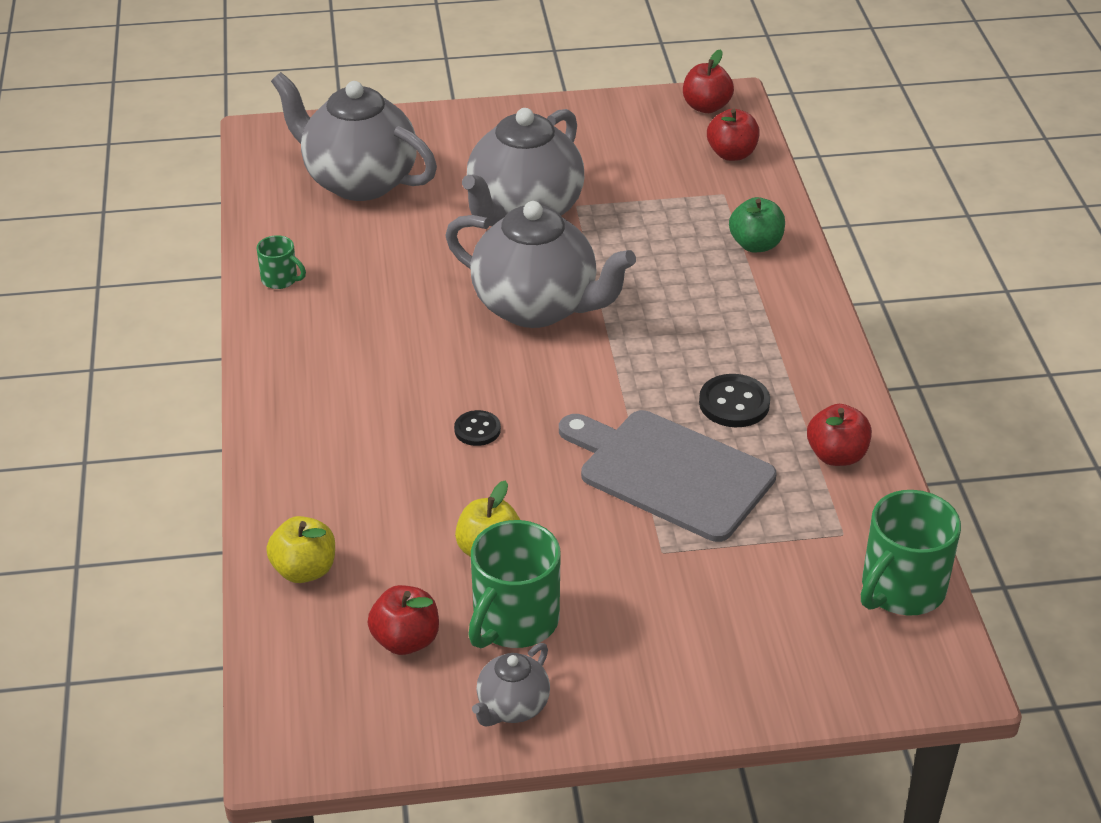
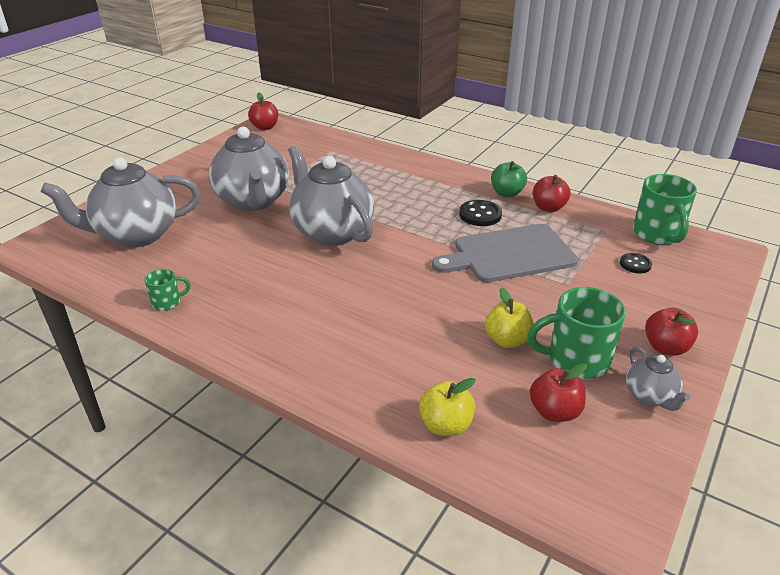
camera: 50 degrees left, 5 degrees down
(477, 430) = (401, 296): black button -> black button (635, 264)
(514, 621) = (576, 360): green mug -> green mug turned 105 degrees clockwise
(537, 307) = (331, 232): grey teapot -> grey teapot turned 105 degrees counterclockwise
(731, 154) = (307, 137): red apple -> red apple (665, 347)
(755, 244) = (377, 160): green apple -> green apple (507, 193)

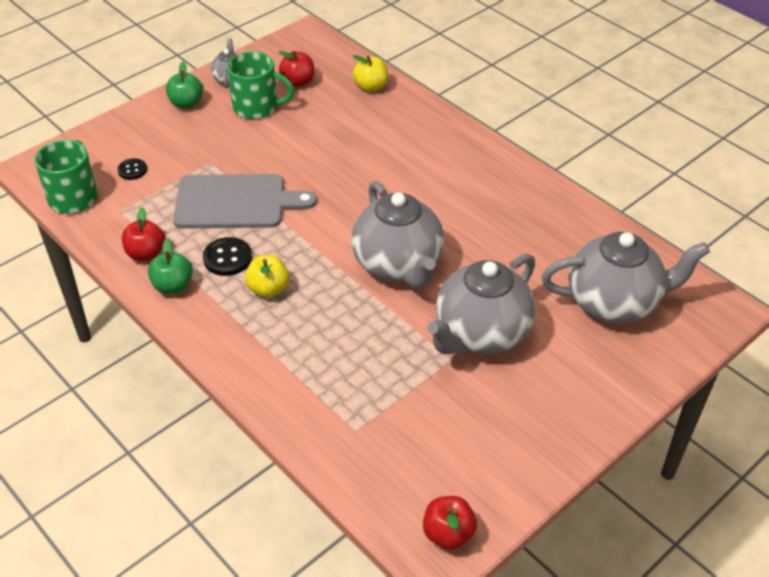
camera: 165 degrees left, 10 degrees up
(167, 302) = (564, 210): green mug -> none
(253, 201) = (480, 334): grey teapot -> grey teapot turned 135 degrees counterclockwise
(507, 340) = (295, 128): yellow apple -> yellow apple (268, 289)
(665, 347) = (186, 103): red apple -> green apple

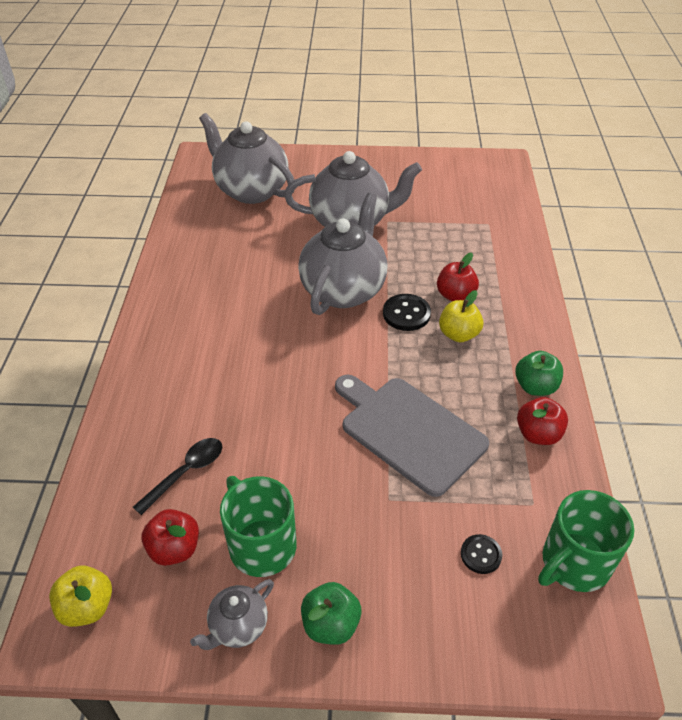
camera: 135 degrees left, 0 degrees up
(227, 258) = (467, 380): black button -> black button (406, 314)
(339, 107) = (186, 472): none -> black spoon
(371, 87) = (121, 475): yellow apple -> yellow apple (87, 607)
(448, 533) = (488, 165): red apple -> red apple (455, 295)

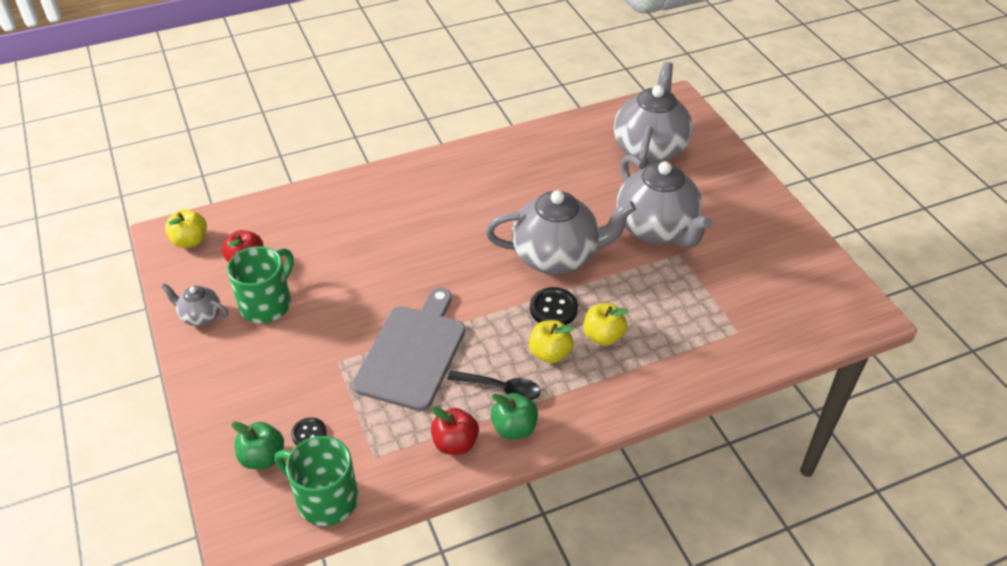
camera: 65 degrees right, 0 degrees up
(186, 472) = (311, 241): black spoon -> black spoon (501, 388)
(331, 624) = (218, 363): green apple -> green apple (262, 457)
(455, 295) = (603, 336): red apple -> yellow apple

